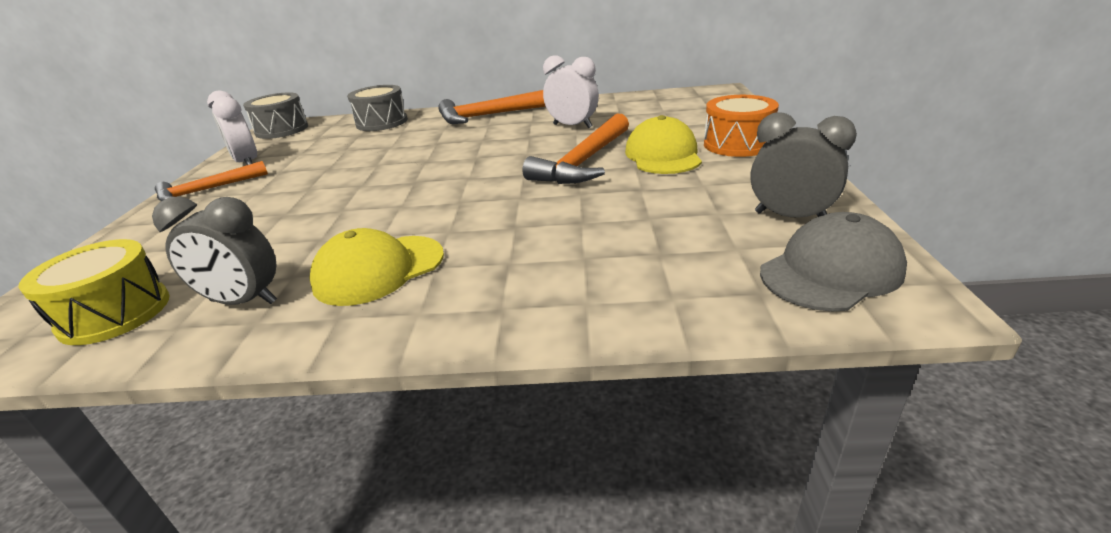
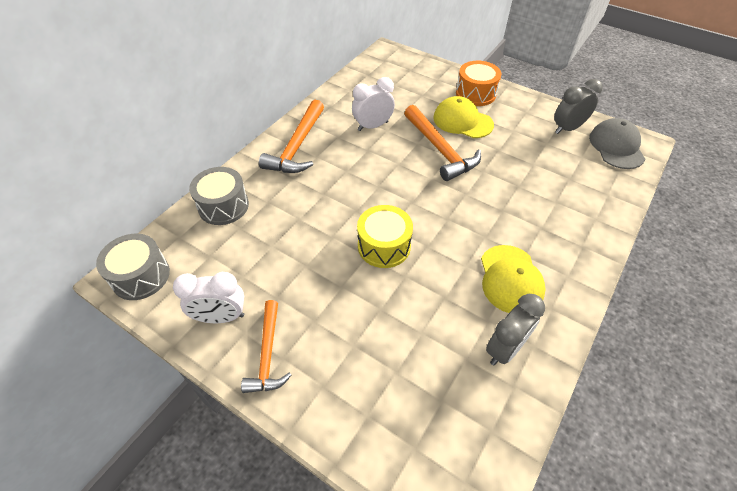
camera: 60 degrees left, 20 degrees up
(115, 313) = (471, 422): yellow drum -> yellow drum (384, 246)

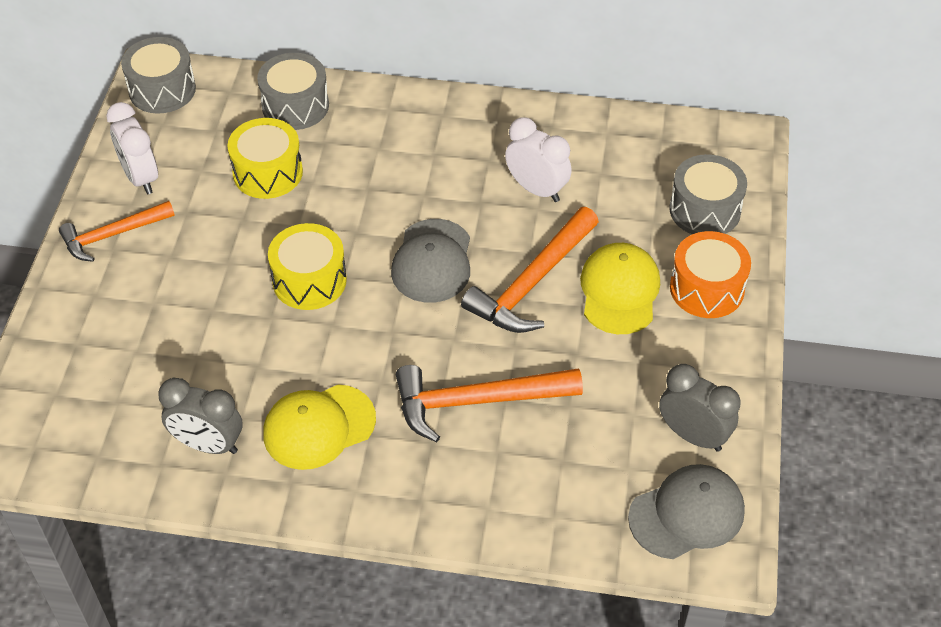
camera: 65 degrees right, 0 degrees up
(273, 239) = (268, 172): none -> yellow drum
(297, 146) = (441, 126): orange hammer -> orange hammer (476, 401)
(401, 184) = (432, 261): none -> grey cap
(424, 77) = (705, 210): none -> grey drum

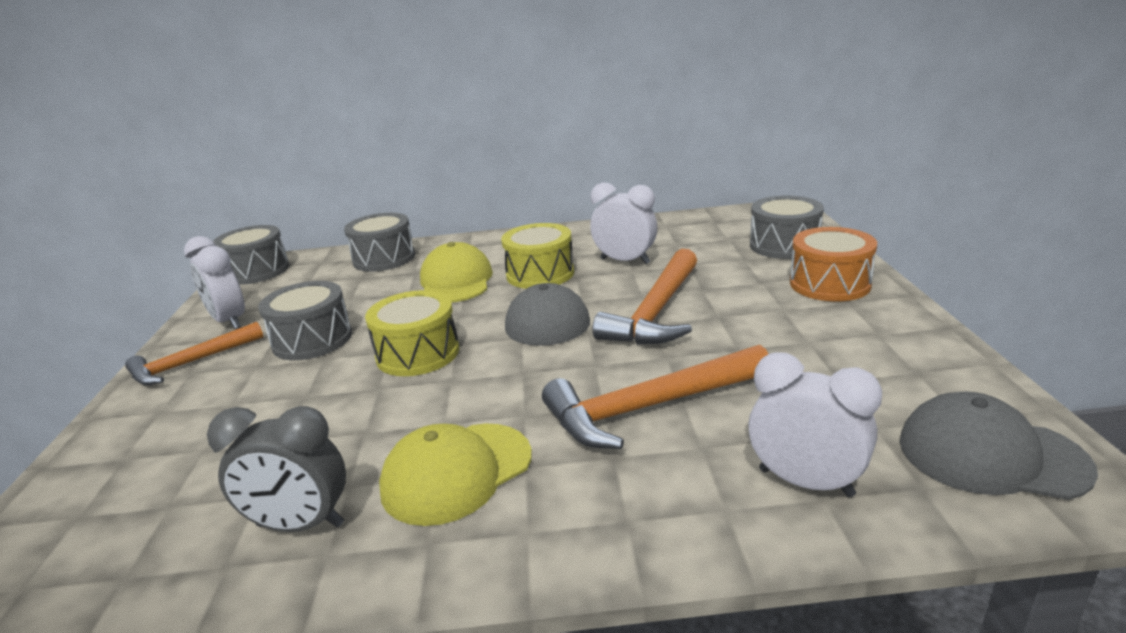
camera: 10 degrees left, 25 degrees down
(218, 232) = (312, 340): none -> grey drum
(268, 172) = (362, 296): yellow drum -> yellow drum (540, 274)
(550, 501) = (805, 482): none -> white clock
(619, 291) = (747, 301): yellow cap -> yellow cap (456, 281)
(687, 514) = (991, 455): grey cap -> grey cap turned 120 degrees counterclockwise
(693, 435) = (922, 383): grey clock -> none

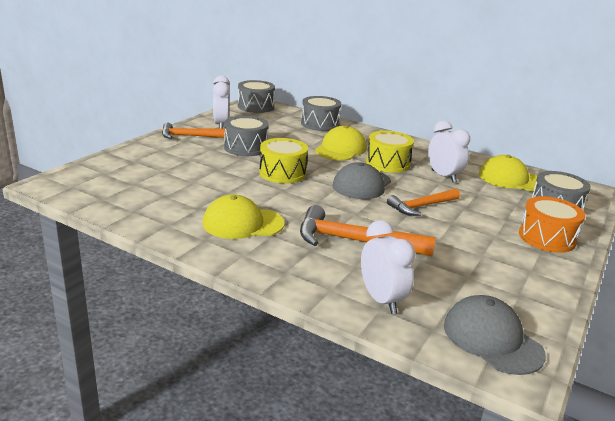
camera: 30 degrees right, 0 degrees up
(300, 525) = (169, 212): grey clock -> none
(656, 312) = (421, 206): orange hammer -> orange hammer, size x0.66
(696, 232) = (511, 179): none -> yellow cap

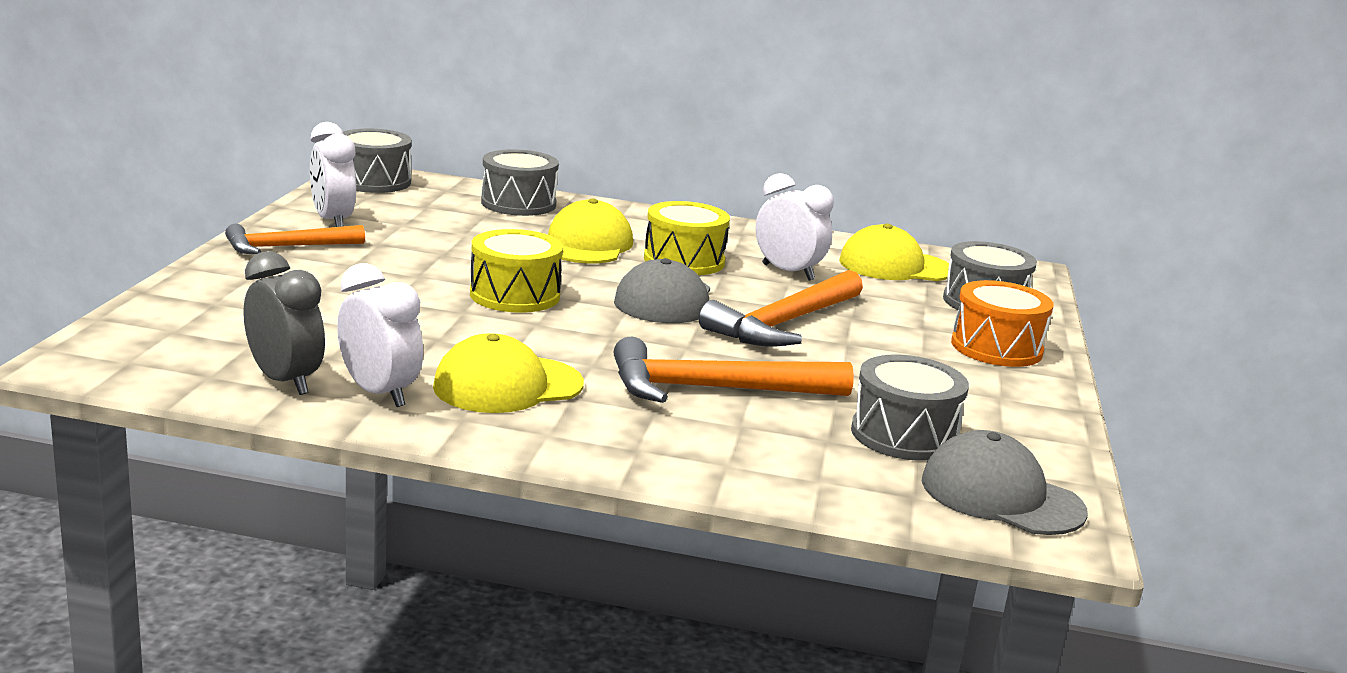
camera: 20 degrees left, 5 degrees down
(134, 206) = (285, 381): none -> grey clock
(246, 148) = (413, 258): grey drum -> grey drum (904, 435)
(381, 300) = (813, 468): white clock -> white clock (379, 393)
(421, 206) = (783, 323): orange hammer -> orange hammer, size x1.50

